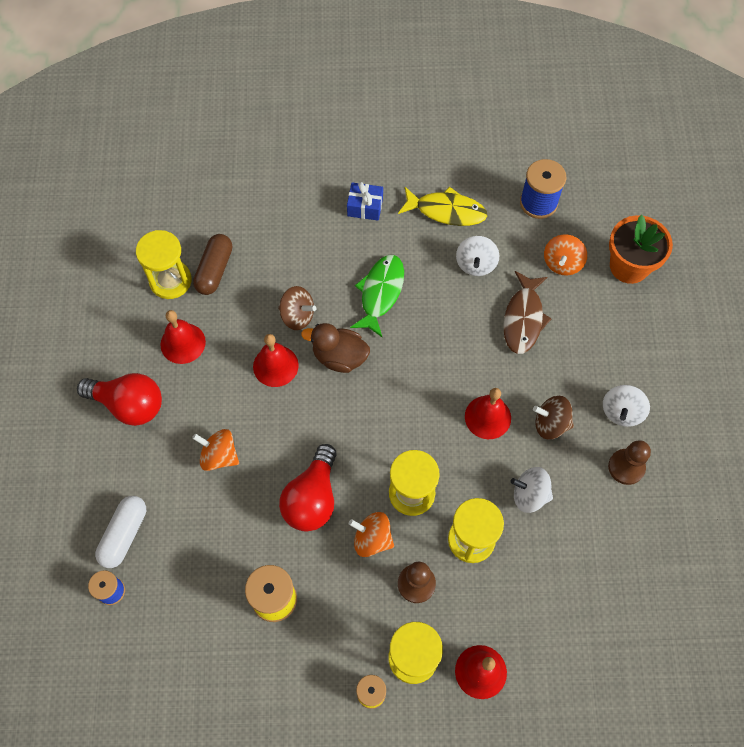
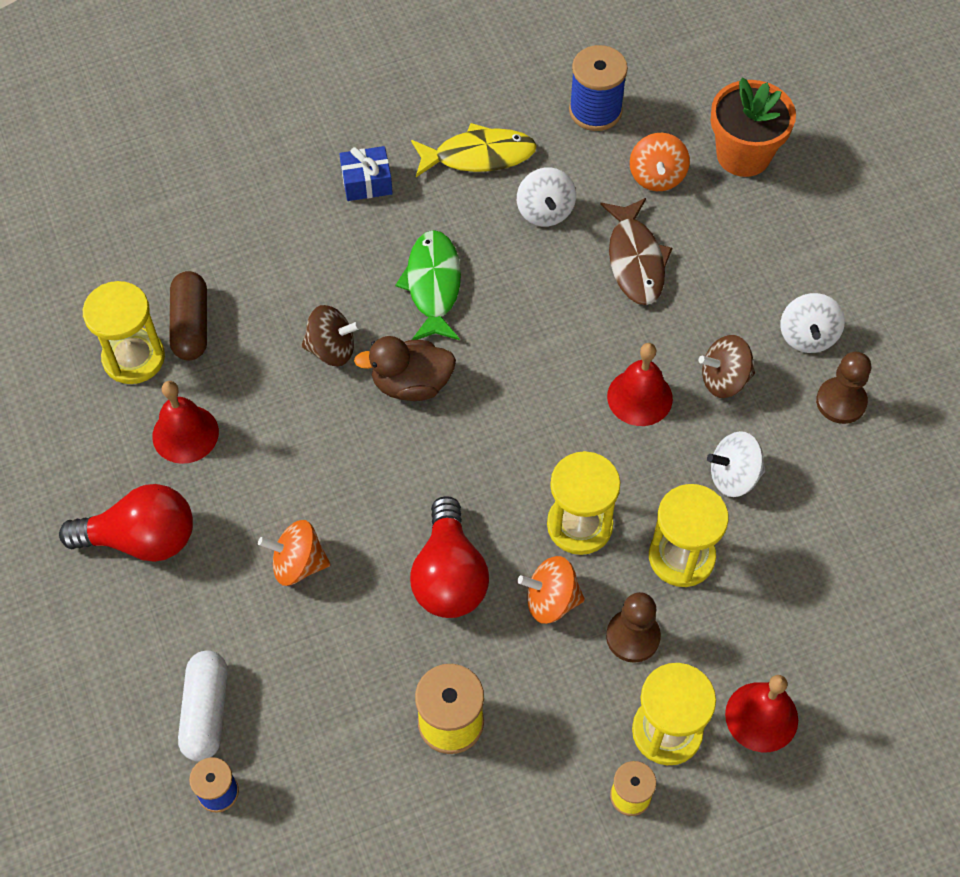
camera: 20 degrees left, 5 degrees down
(275, 366) = (328, 422): red bell -> none

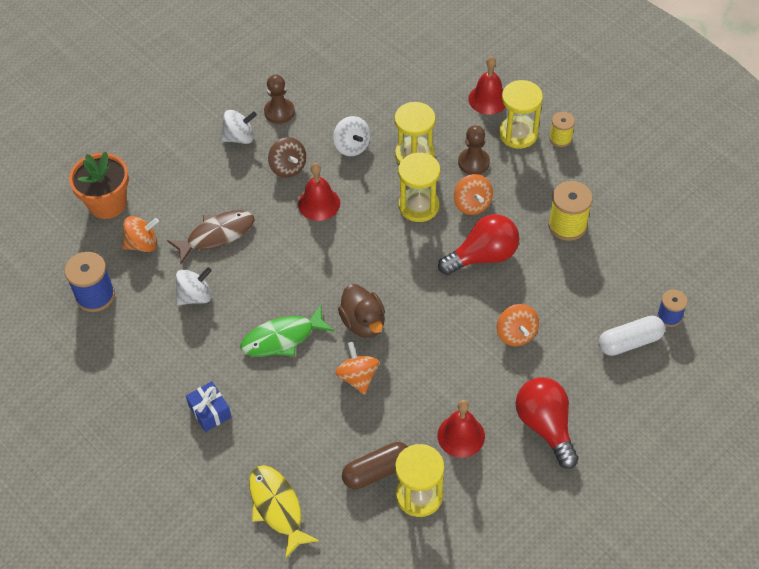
camera: 110 degrees left, 5 degrees down
(331, 349) = (358, 377): brown spinning top -> orange spinning top
(478, 156) = (160, 351): yellow fish -> yellow fish (277, 507)

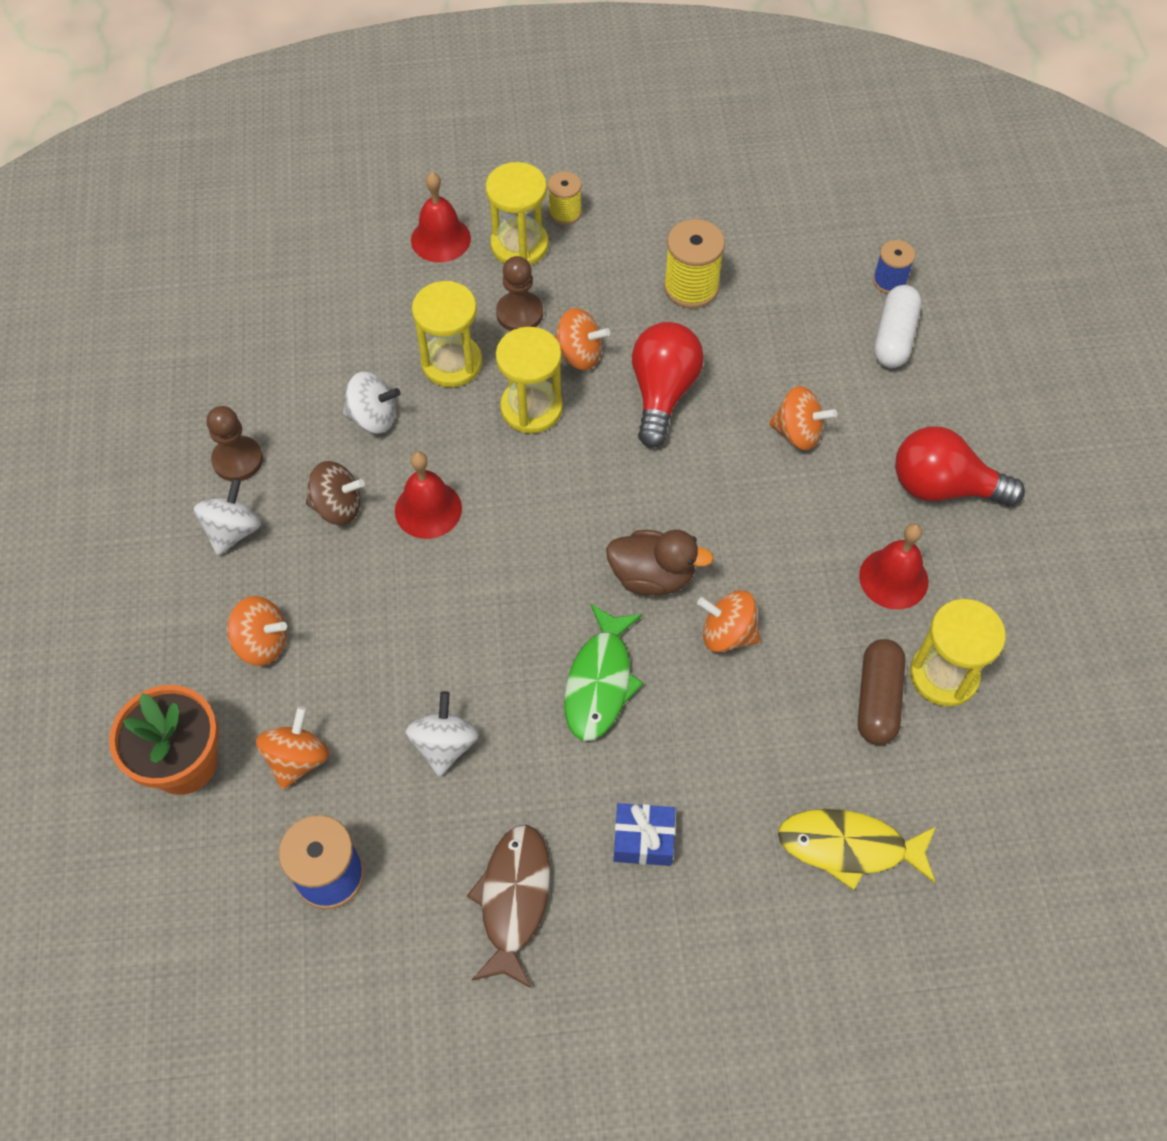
camera: 55 degrees left, 5 degrees up
(190, 189) = (262, 643): none -> orange spinning top
(217, 235) = (368, 658): brown fish -> brown fish (513, 900)

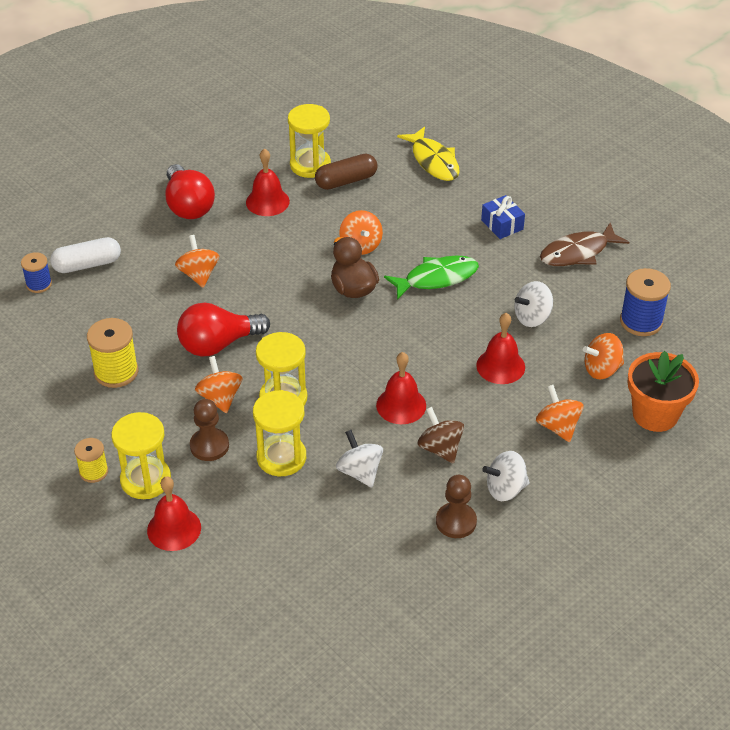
camera: 125 degrees left, 15 degrees down
(398, 649) = (500, 366): none -> red bell

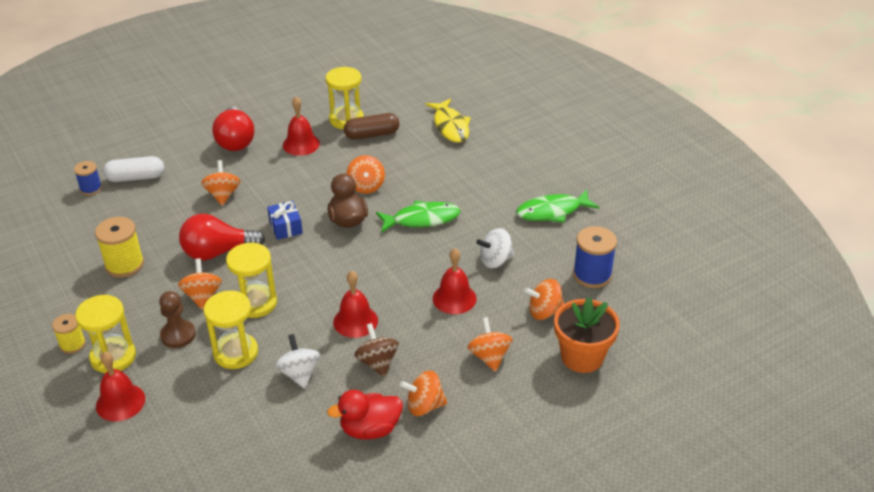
camera: 10 degrees right, 5 degrees down
(456, 522) = (370, 429): brown pawn -> red duck
(502, 225) = (493, 182): blue gift -> blue gift (286, 227)
(505, 489) = (424, 406): white spinning top -> orange spinning top
(578, 252) = (552, 211): brown fish -> green fish

